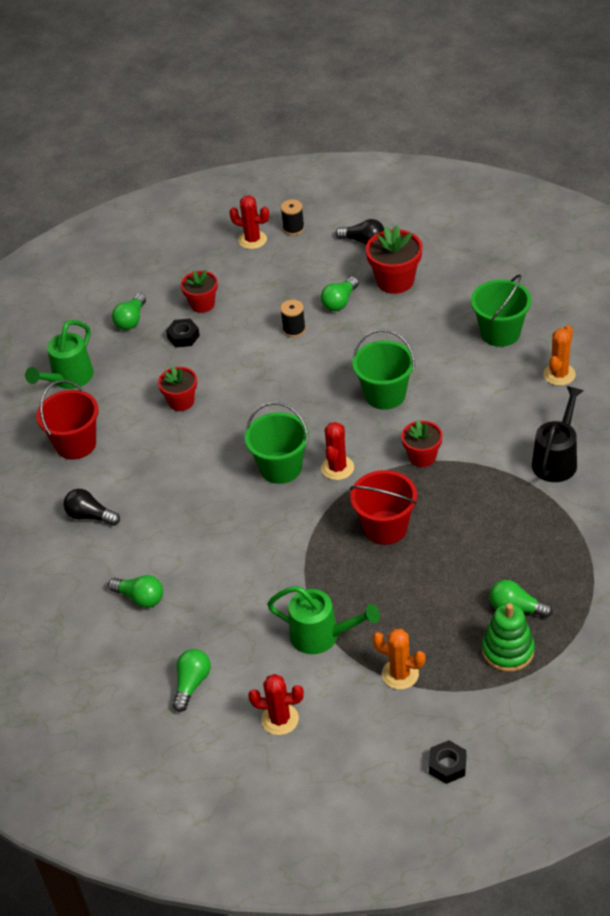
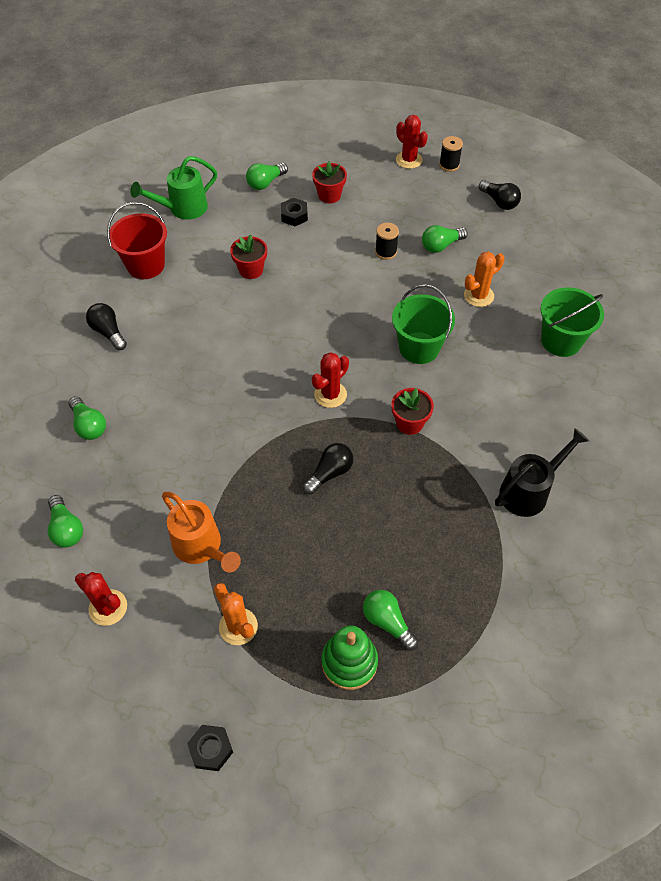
camera: 25 degrees right, 10 degrees up
(192, 684) = (66, 529): green light bulb -> green light bulb turned 105 degrees clockwise
(280, 468) = (284, 369): green bucket -> none
(322, 636) = (201, 547): green watering can -> orange watering can
(385, 527) = (330, 473): red bucket -> black light bulb
(395, 281) = (501, 249): red flower pot -> none
(559, 374) = (588, 408): orange cactus -> orange cactus (478, 296)

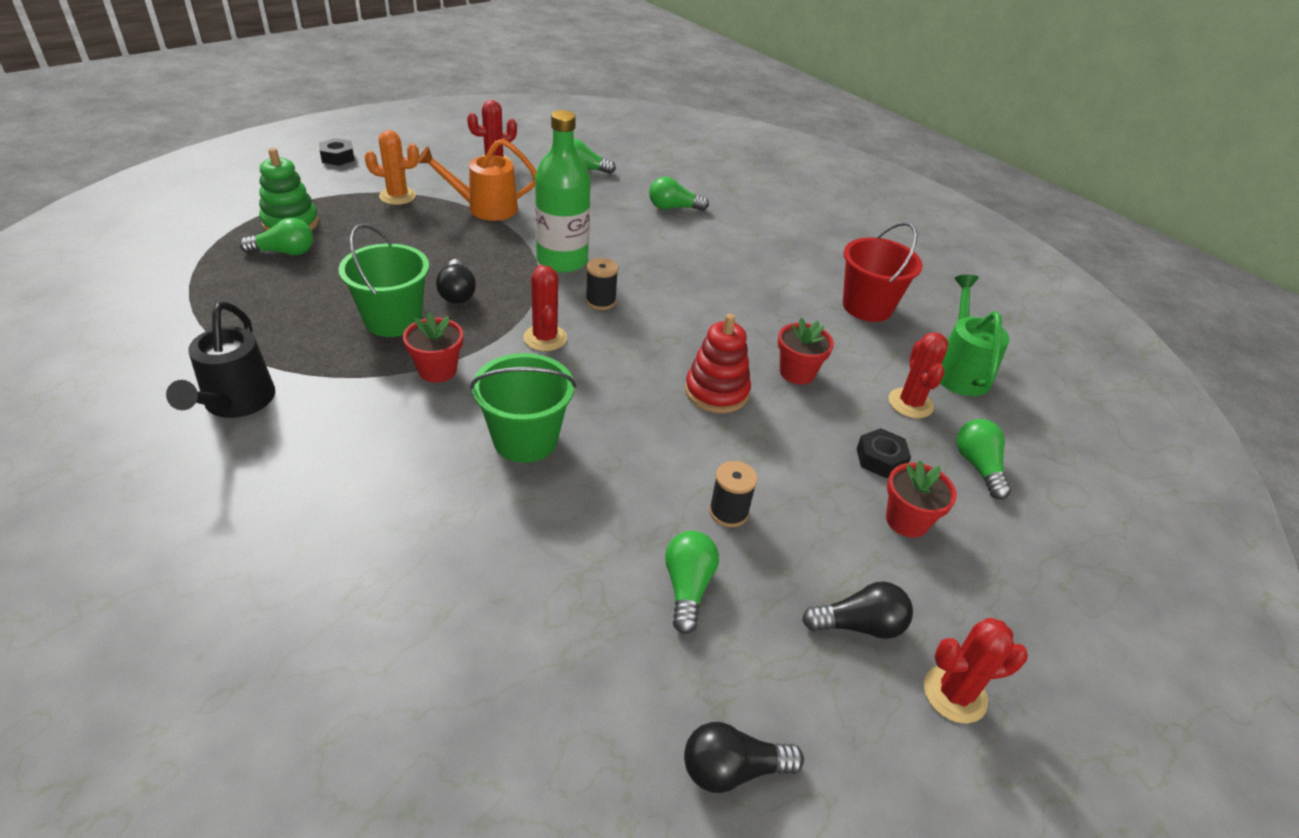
camera: 120 degrees right, 15 degrees down
(108, 332) = (780, 252): black light bulb -> black light bulb (859, 625)
(234, 444) = (562, 260): none -> green bottle
(235, 218) = (910, 403): none -> red cactus
(302, 294) = (716, 392): none -> red stacking toy
(449, 165) = (904, 758): black spool -> black spool (600, 301)
(478, 296) = (542, 561): orange cactus -> none
(561, 341) = (355, 599): green bucket -> green bucket (393, 320)

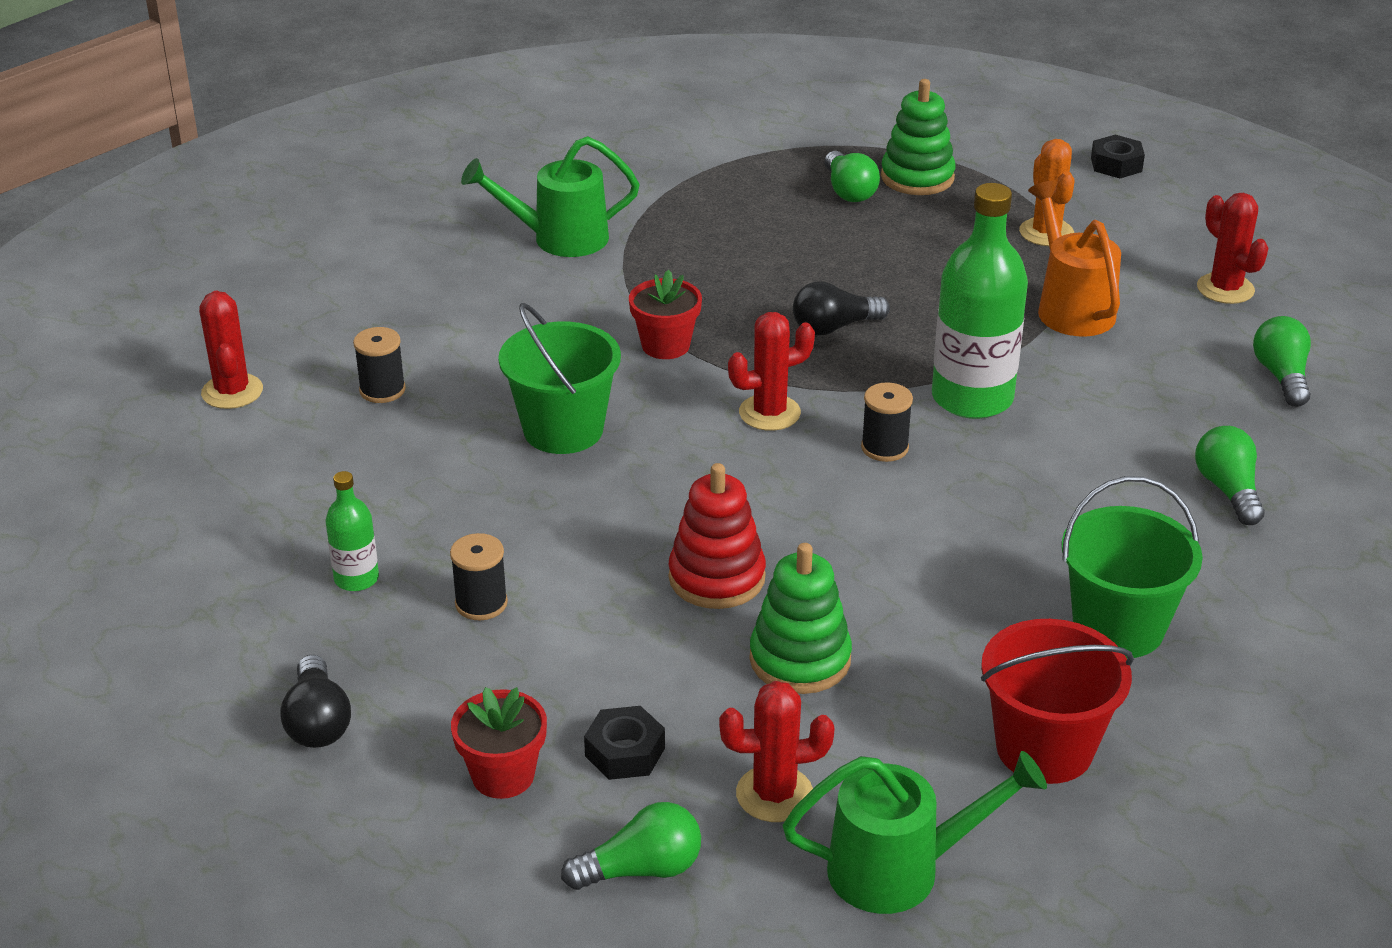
camera: 85 degrees right, 5 degrees down
(235, 403) = (558, 239): black watering can -> green watering can
(393, 320) = (749, 295): green bucket -> green bucket (1118, 627)
(416, 548) = (382, 390): none -> black spool
(687, 587) = (356, 579): green light bulb -> green bottle
(732, 769) = (137, 626): black light bulb -> none
(797, 372) = (800, 659): red flower pot -> green stacking toy
(954, 694) = (226, 804): red cactus -> red cactus (232, 391)

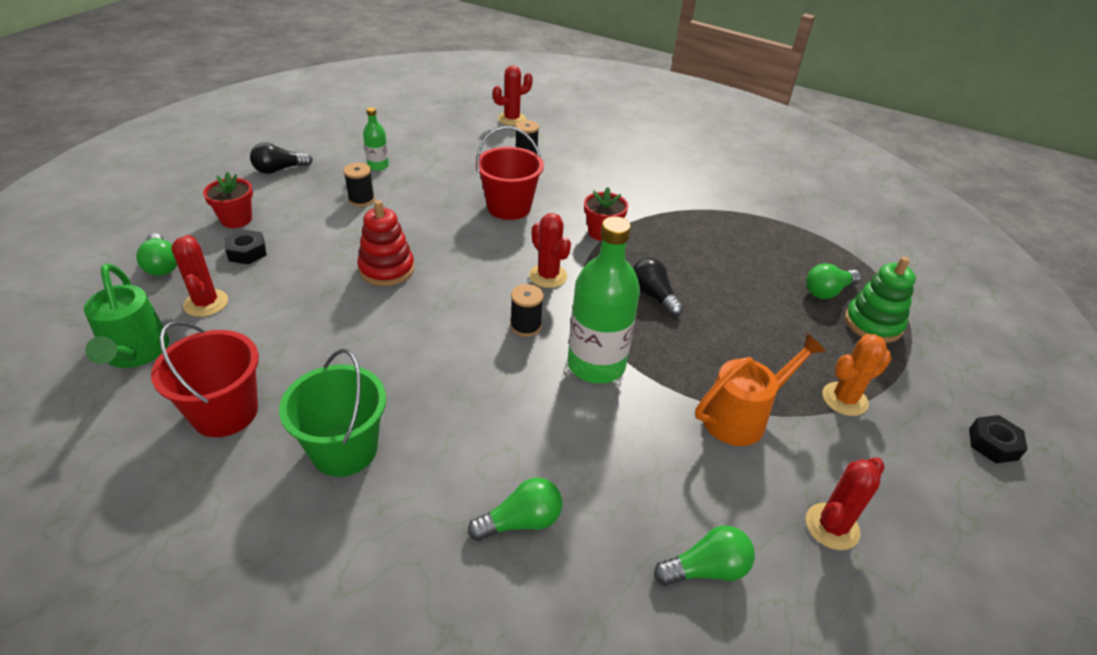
camera: 75 degrees right, 5 degrees up
(558, 239) = (692, 187): green watering can -> none
(563, 430) = (509, 207): green bucket -> red bucket
(800, 659) = (315, 304): green stacking toy -> none

